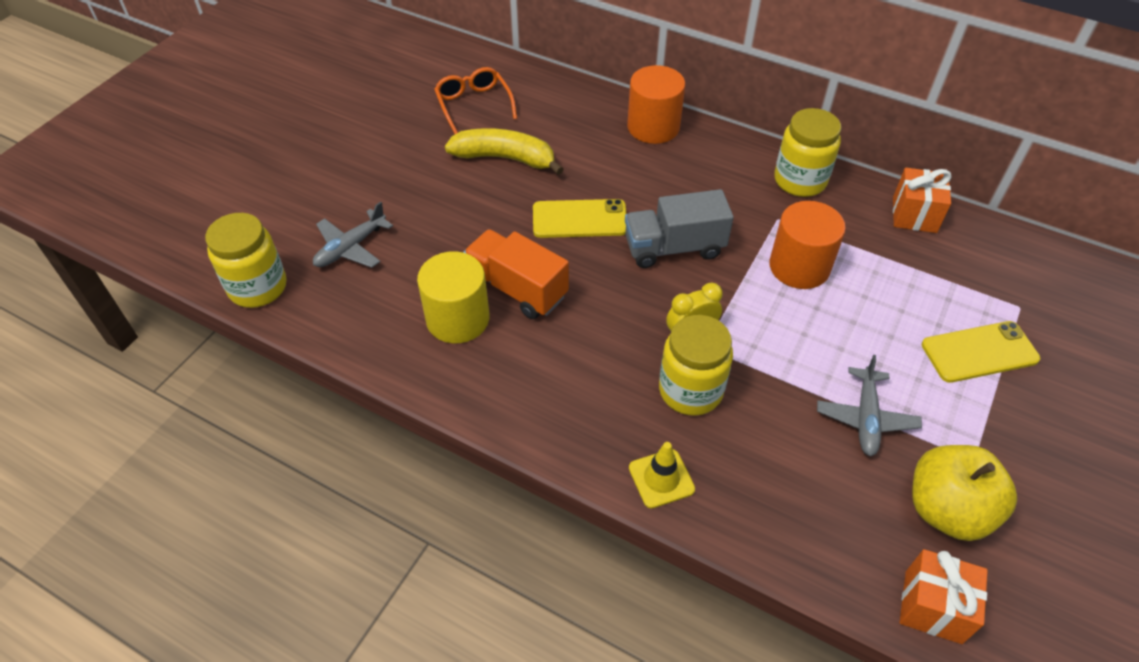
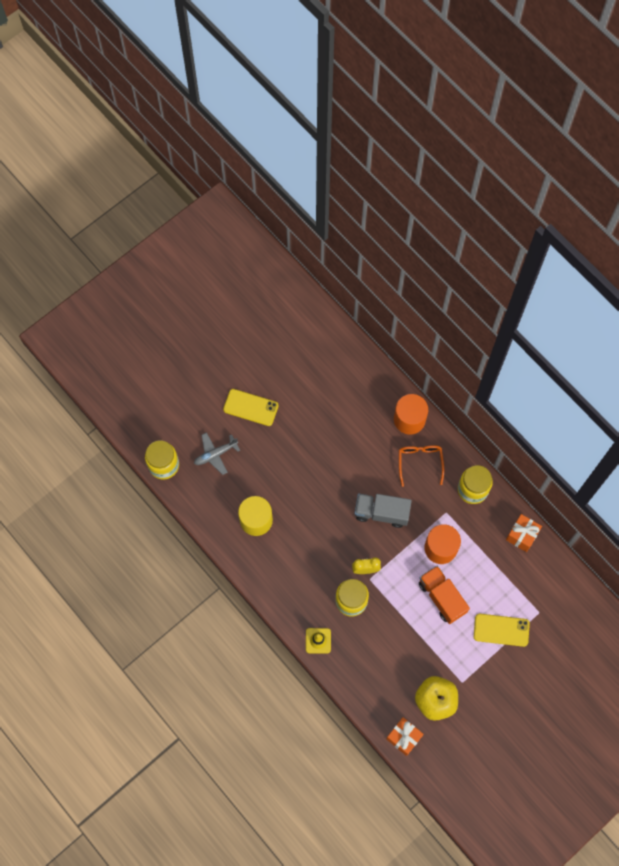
camera: 20 degrees right, 20 degrees up
(473, 105) = (312, 365): orange glasses -> orange glasses (420, 462)
(505, 158) = (316, 416): yellow banana -> none
(517, 288) = (291, 511): orange truck -> orange truck (442, 597)
(579, 219) = (340, 475): yellow phone -> yellow phone (251, 407)
(866, 418) = (425, 644): grey plane -> none

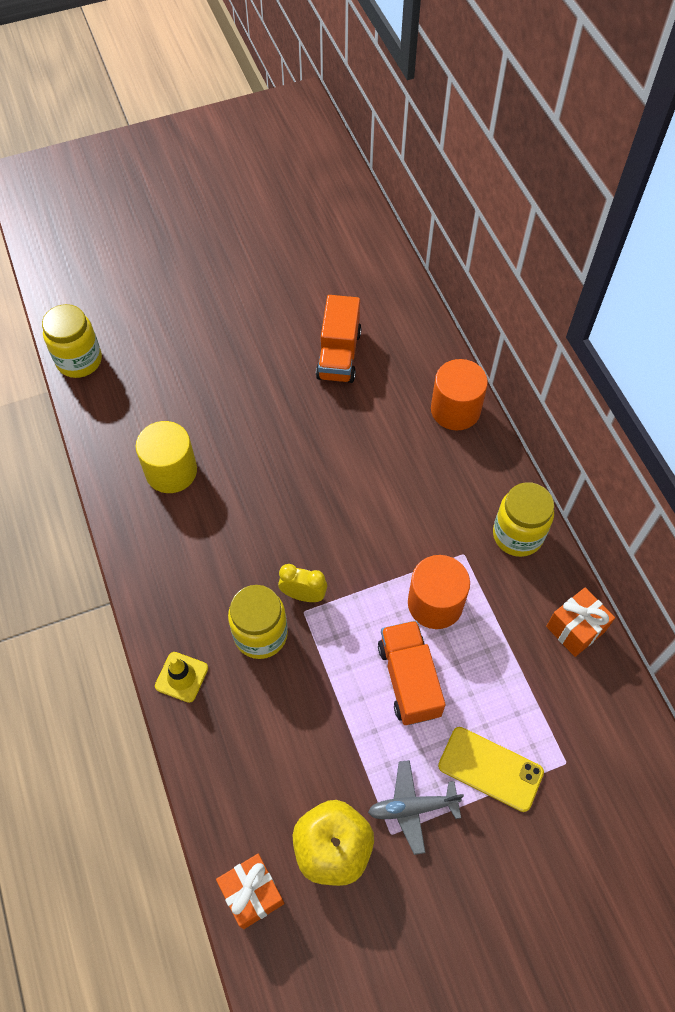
camera: 20 degrees right, 10 degrees down
(215, 454) = (157, 369): grey plane -> grey plane (412, 807)
(251, 407) = (234, 327): yellow phone -> none
(324, 405) = (338, 355): none -> orange truck
(381, 512) = (362, 522): grey truck -> none
(420, 462) = (449, 471): orange glasses -> none

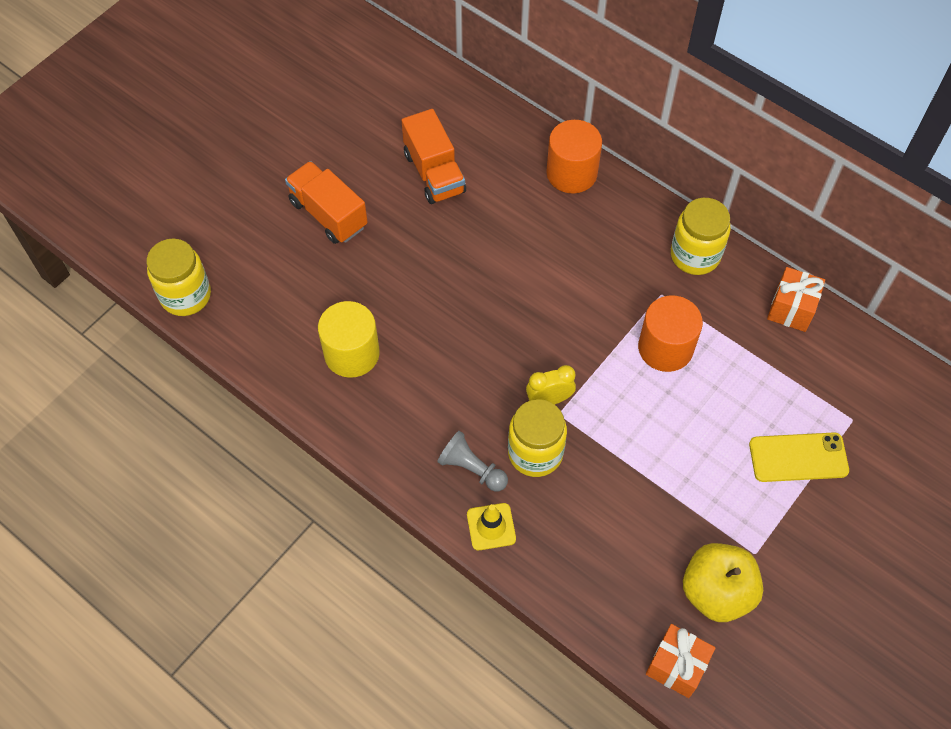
camera: 30 degrees left, 0 degrees up
(200, 619) = (472, 468): none -> grey pawn
(409, 680) = (686, 422): orange truck -> orange truck (328, 214)
(412, 807) = (758, 523): grey plane -> none

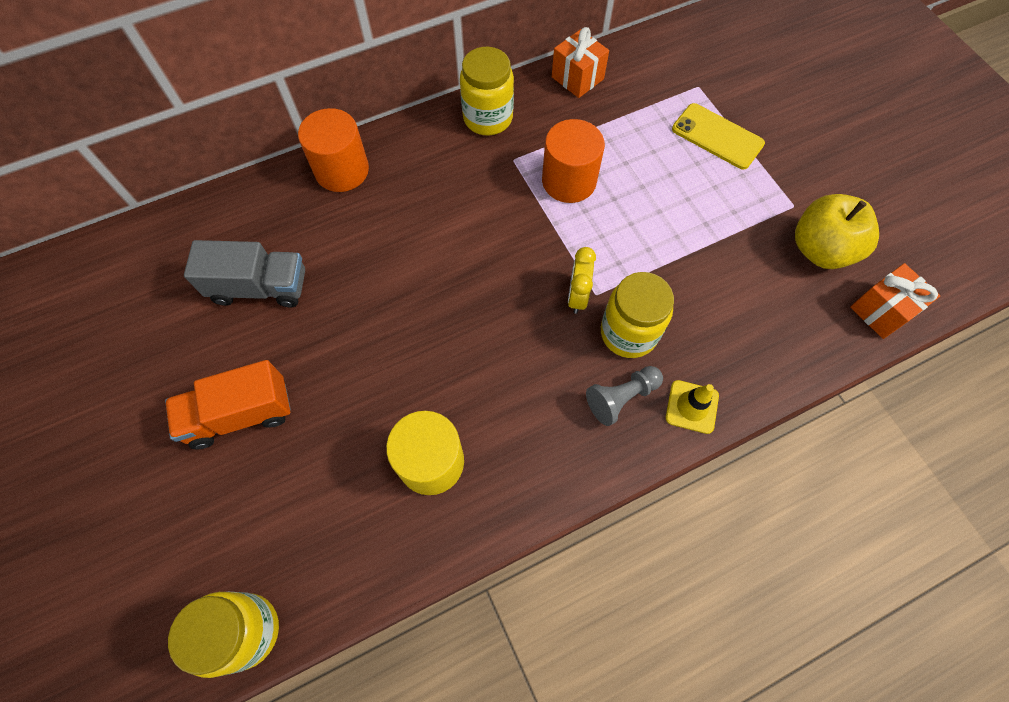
camera: 65 degrees left, 5 degrees up
(434, 173) = (260, 287): orange truck -> grey truck
(798, 457) = (717, 136): yellow phone -> yellow phone turned 75 degrees counterclockwise

